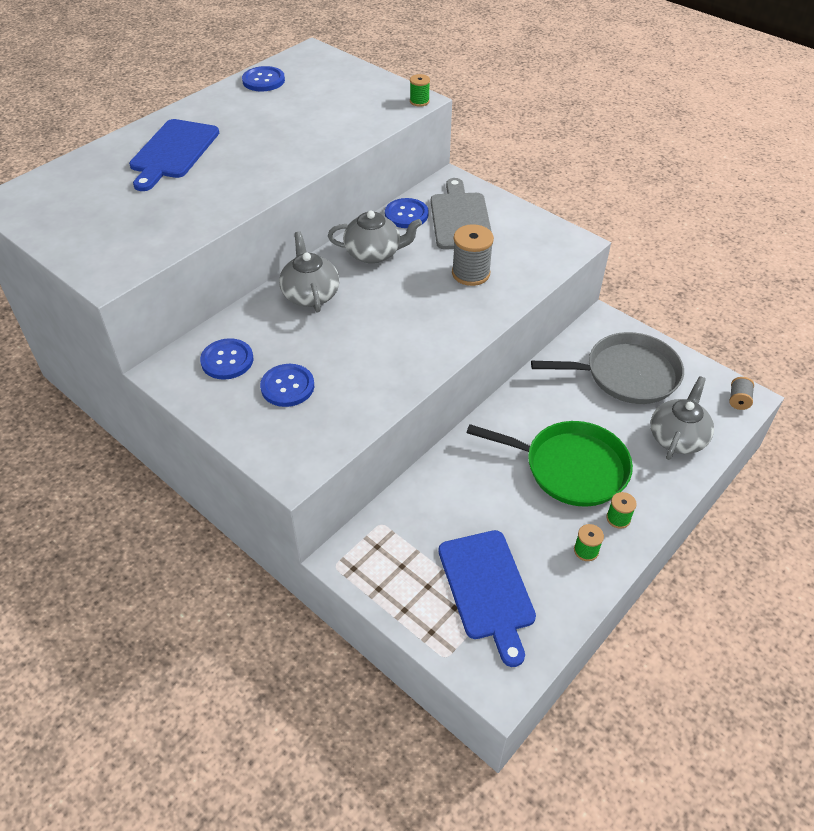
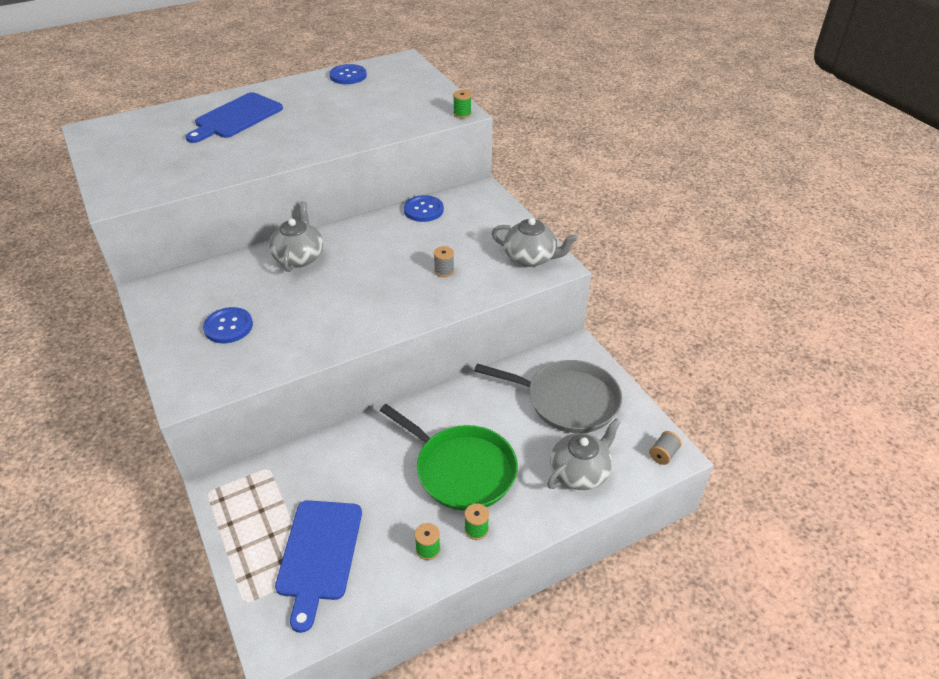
camera: 20 degrees right, 5 degrees down
(227, 360) = (198, 293): blue button -> none
(374, 253) = (374, 236): grey teapot -> grey teapot (530, 258)
(460, 218) = (467, 223): grey cutting board -> none
(470, 273) = (444, 271): grey spool -> grey spool, size x0.56

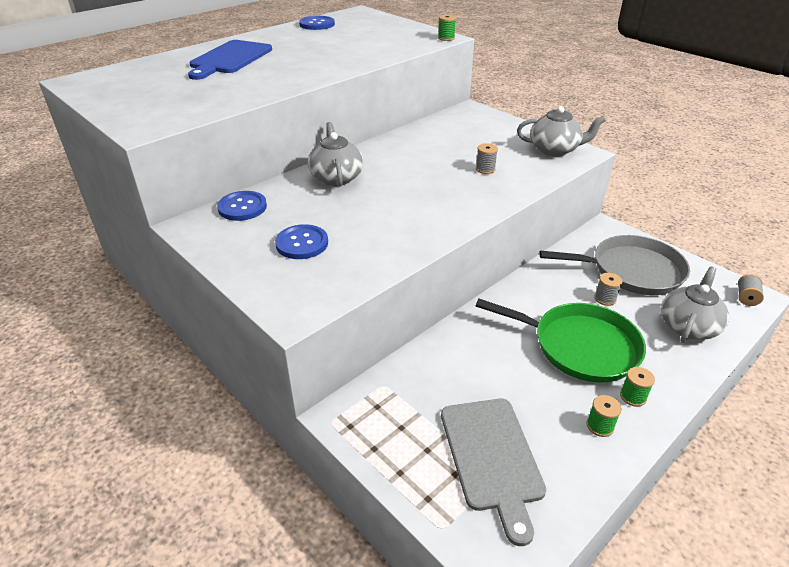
camera: 15 degrees left, 5 degrees down
(319, 554) = (492, 457): blue cutting board -> grey cutting board
(423, 210) = (429, 128): blue button -> blue button (242, 207)
(519, 426) = (605, 299): none -> grey spool

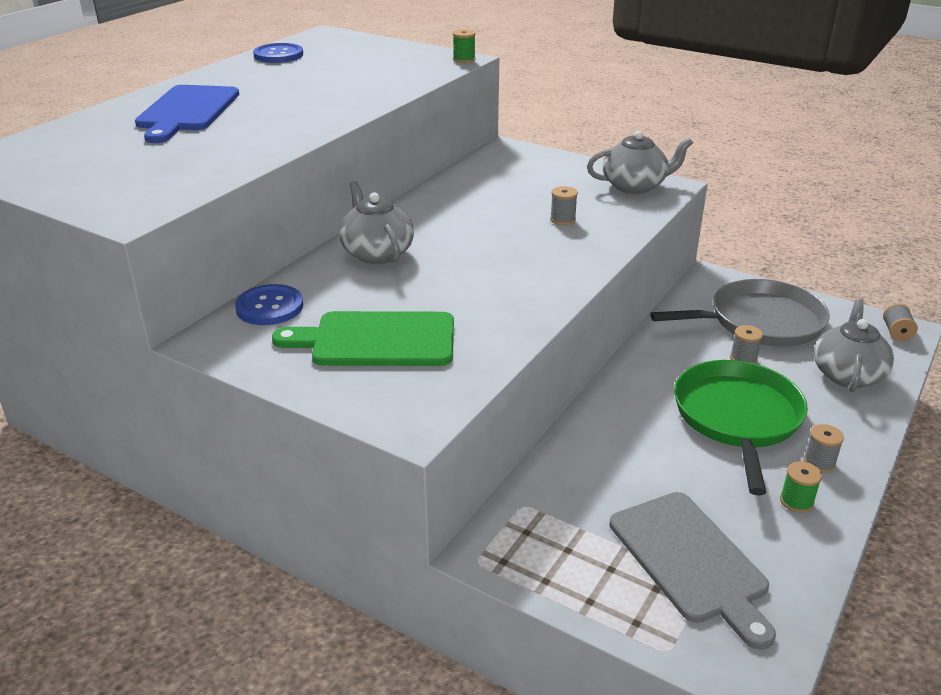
camera: 15 degrees left, 5 degrees down
(302, 243) = (377, 340): blue button -> green cutting board
(580, 346) = (737, 417): green pan -> green pan turned 90 degrees counterclockwise
(633, 397) = (819, 462): green spool -> grey spool

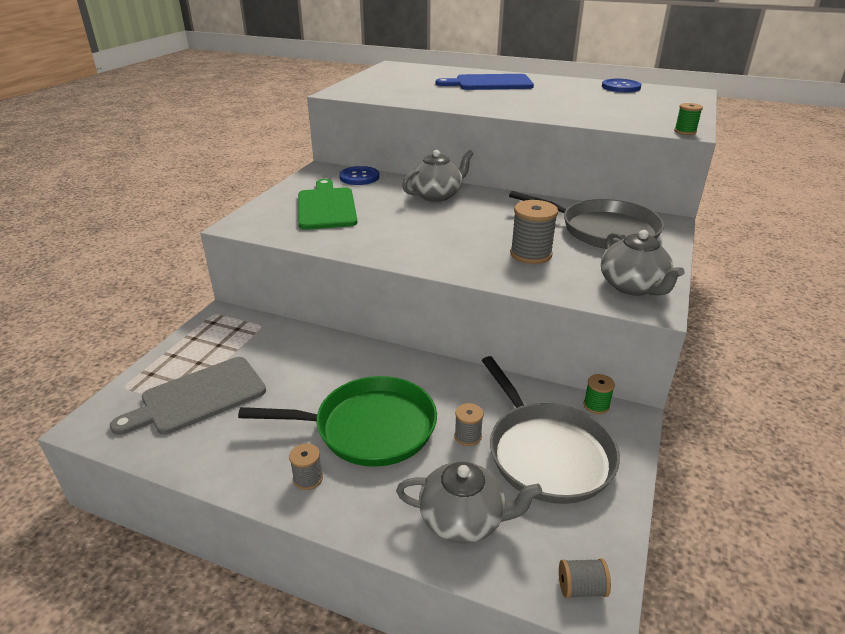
camera: 80 degrees right, 0 degrees up
(516, 177) = (604, 230): none -> grey pan
(562, 219) = (531, 254): grey spool -> grey spool, size x1.80
(796, 501) = (256, 458): green spool -> green spool (596, 405)

